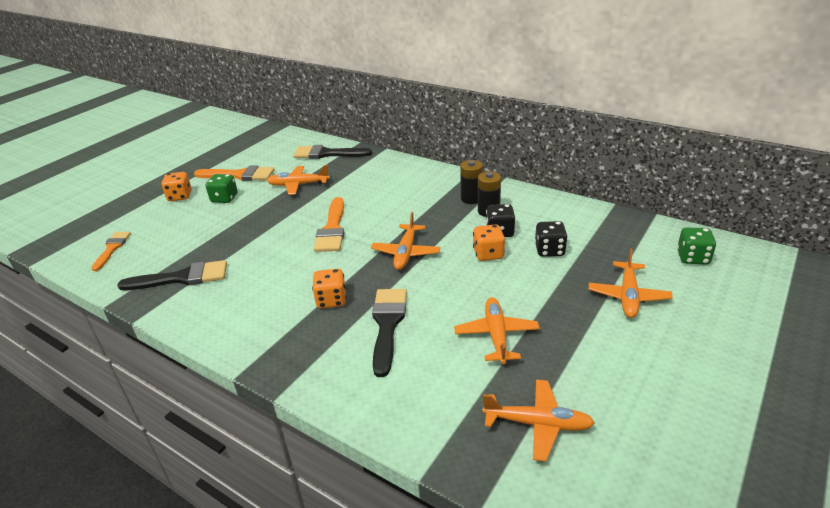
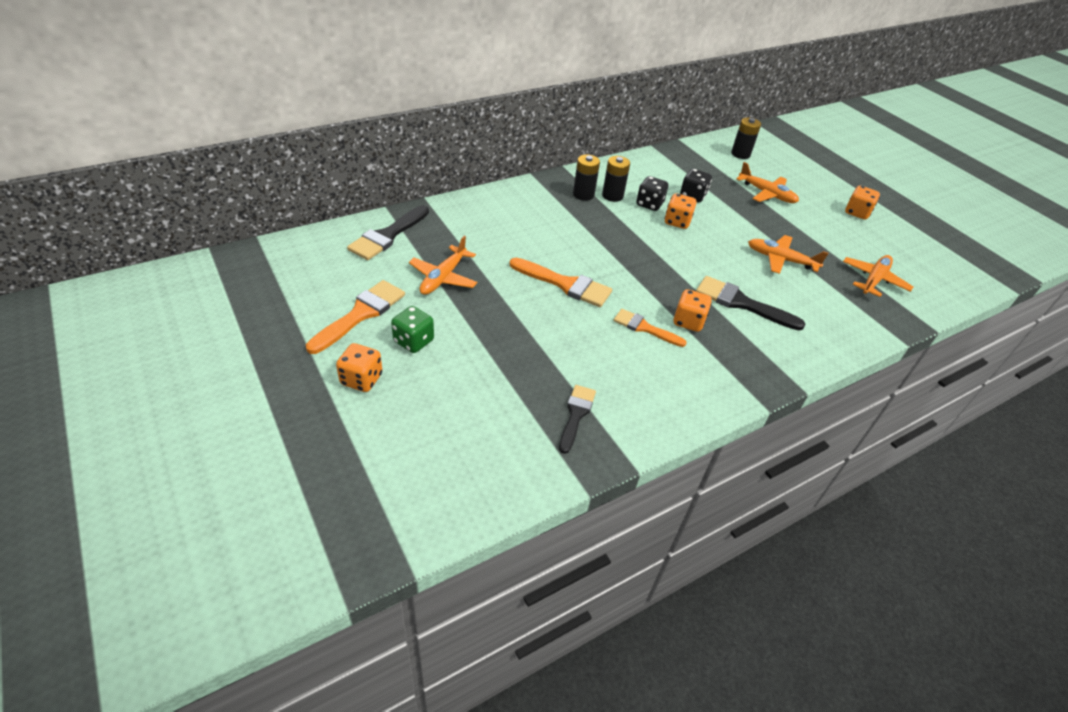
camera: 70 degrees left, 10 degrees up
(112, 248) = (449, 471): orange brush -> orange brush (644, 328)
(182, 278) = (576, 414): black brush -> black brush, size x0.65
(406, 252) = (643, 258): orange plane -> none
(693, 258) = (740, 154): green dice -> black battery
(695, 381) = (857, 213): none -> orange dice

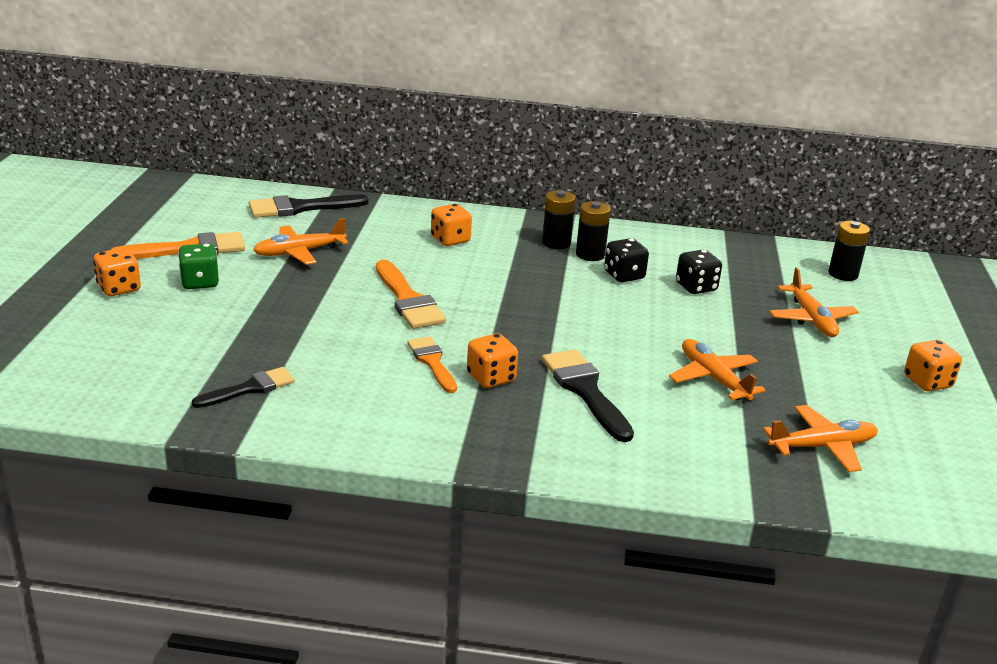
camera: 40 degrees right, 15 degrees down
(677, 222) = (632, 300): orange dice -> orange dice (450, 240)

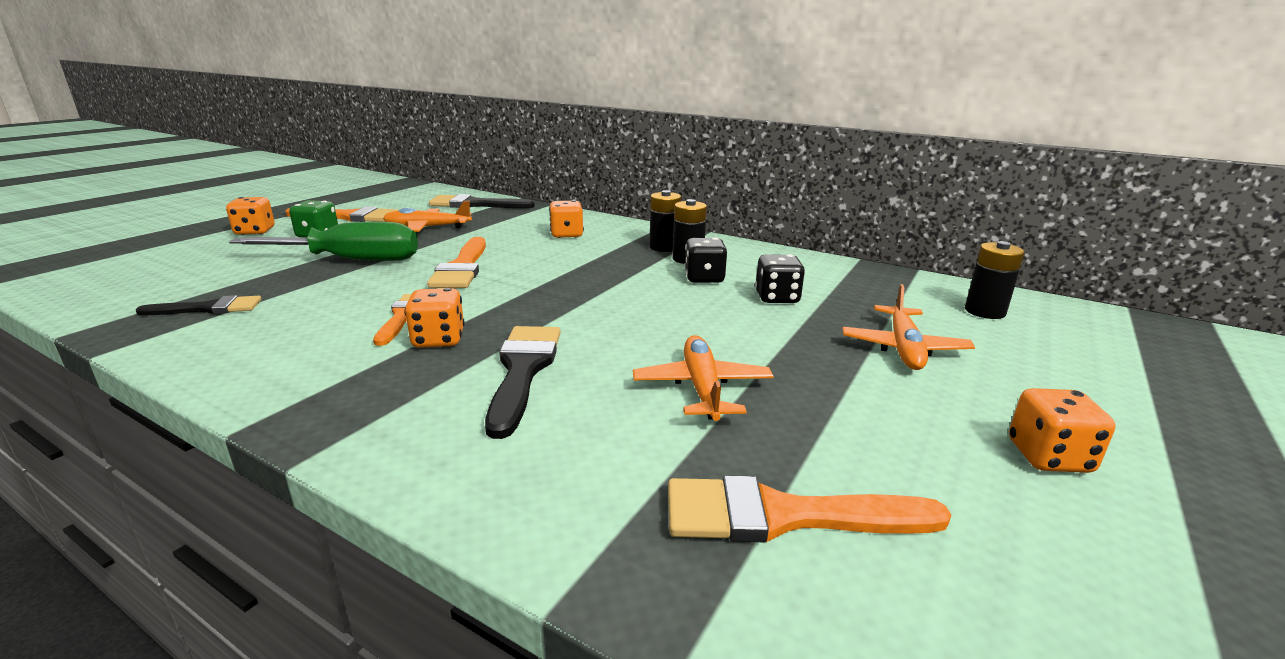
camera: 25 degrees right, 5 degrees down
(290, 310) = (351, 260): none -> green screwdriver
(822, 447) = (784, 516): orange plane -> orange brush

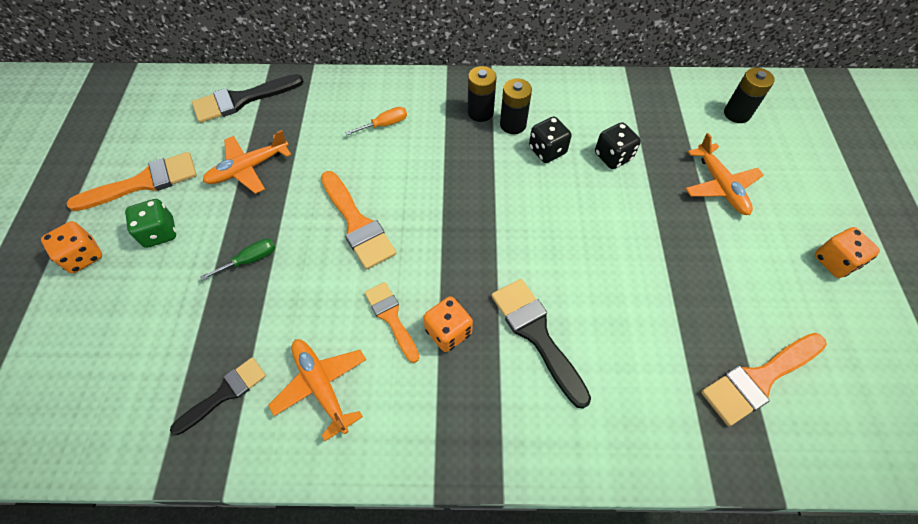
camera: 30 degrees left, 35 degrees up
(351, 260) = (250, 260): green screwdriver -> green screwdriver, size x0.44
(566, 234) = (385, 124): orange dice -> orange screwdriver
(702, 388) = (648, 293): orange plane -> orange plane (321, 387)

